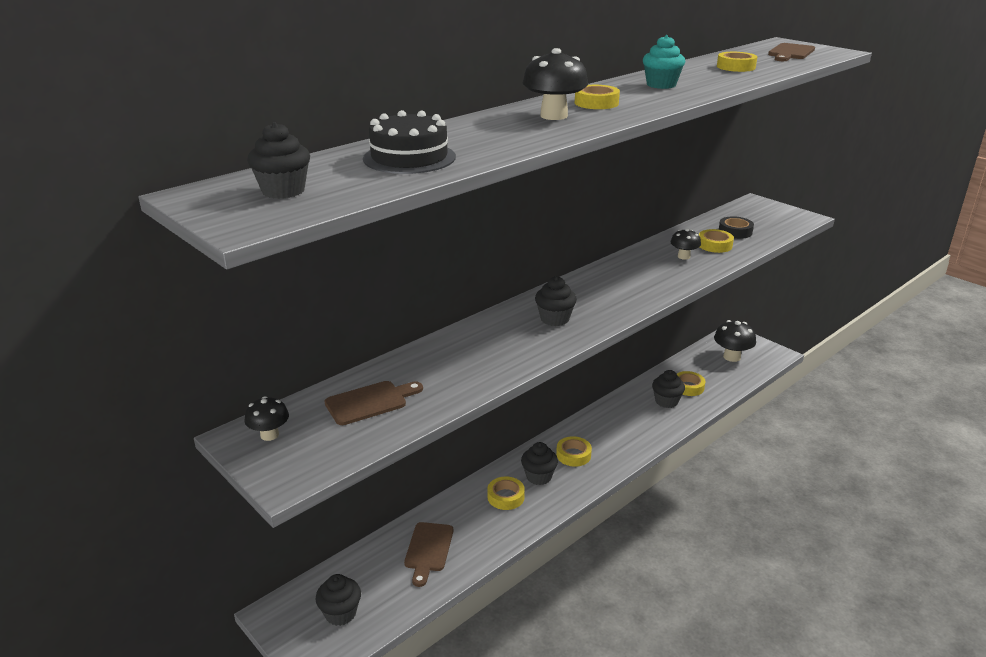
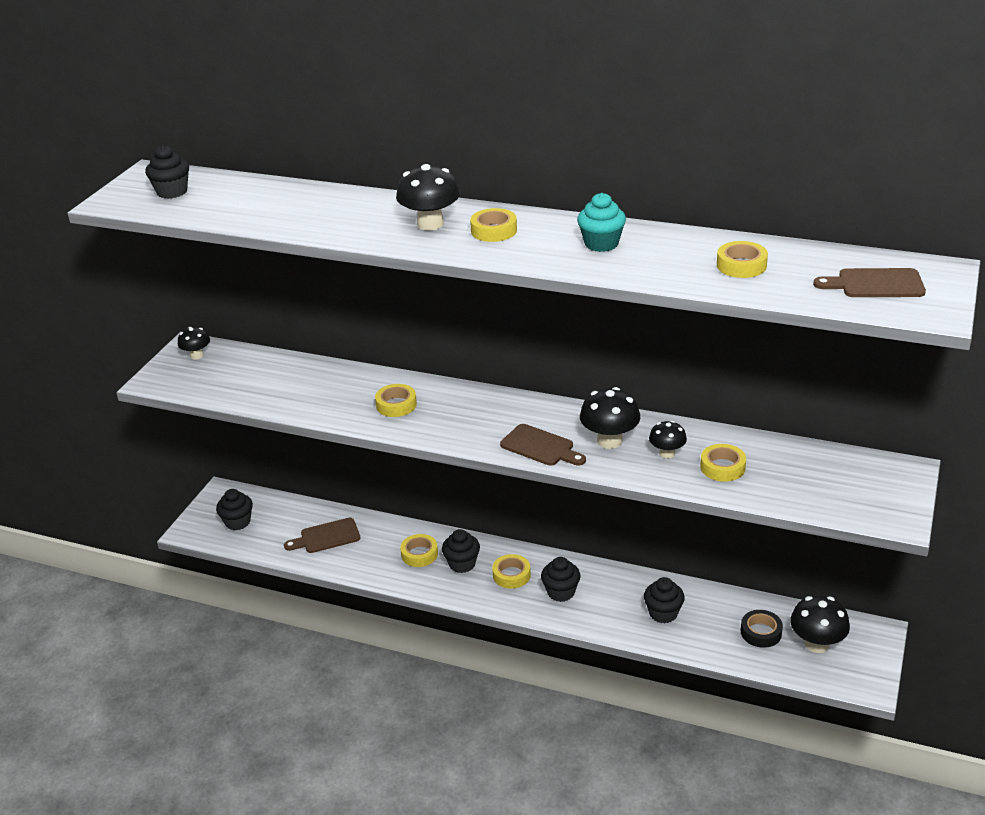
camera: 65 degrees right, 5 degrees up
(370, 402) = (259, 377): brown cutting board -> brown cutting board (540, 447)
(409, 158) = (268, 205): black cake -> none
(554, 319) = (452, 415): black cupcake -> black cupcake (561, 592)
(651, 270) = (609, 441): none -> black mushroom
(688, 387) = (709, 623): yellow tape -> yellow tape (396, 405)
(735, 232) = (781, 474): black tape -> black tape (761, 632)

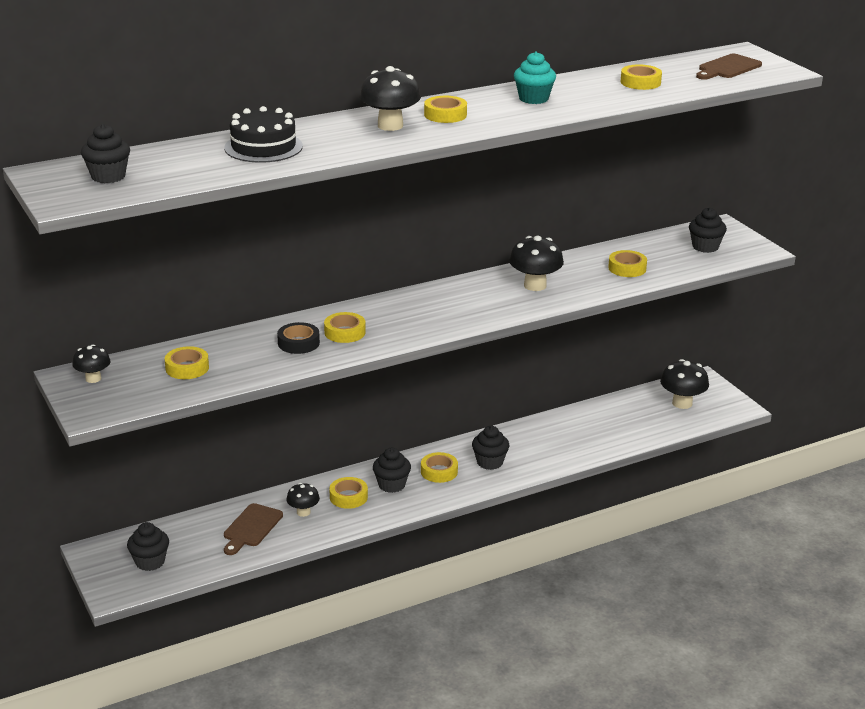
camera: 50 degrees left, 5 degrees down
(256, 378) = (187, 368): none -> yellow tape
(307, 207) = (263, 147): none -> black cake
(540, 447) = (498, 309): brown cutting board -> none
(663, 613) = (573, 437): black cupcake -> black cupcake (705, 247)
(667, 453) = (582, 276): black mushroom -> black mushroom (303, 512)
(761, 632) = (644, 415): black tape -> black tape (298, 343)

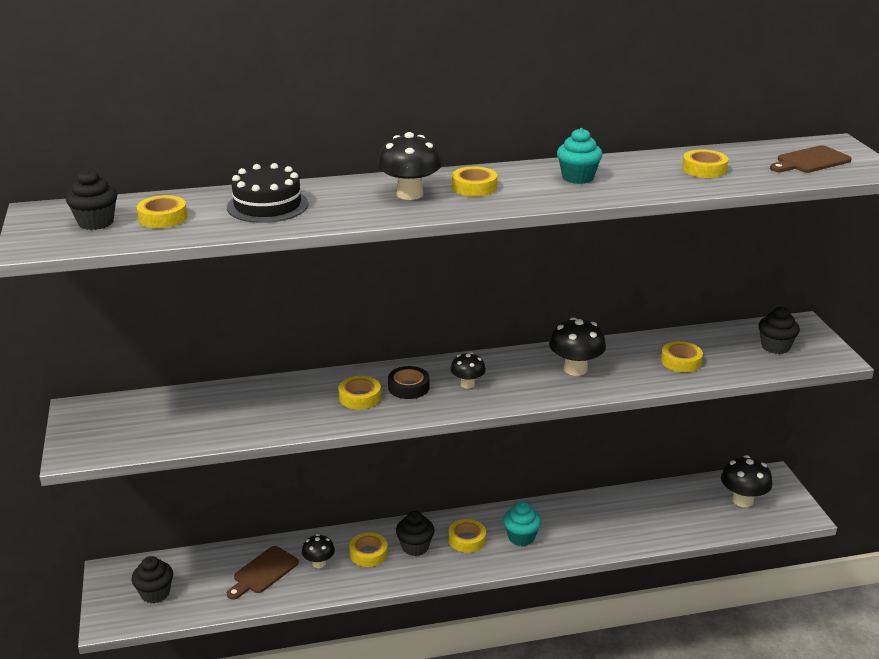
camera: 15 degrees right, 0 degrees up
(93, 378) = (98, 415): black mushroom -> black mushroom (467, 384)
(187, 368) = (189, 416): yellow tape -> yellow tape (163, 218)
(298, 343) = (309, 403): black tape -> black tape (408, 387)
(490, 462) = (521, 537): black cupcake -> turquoise cupcake

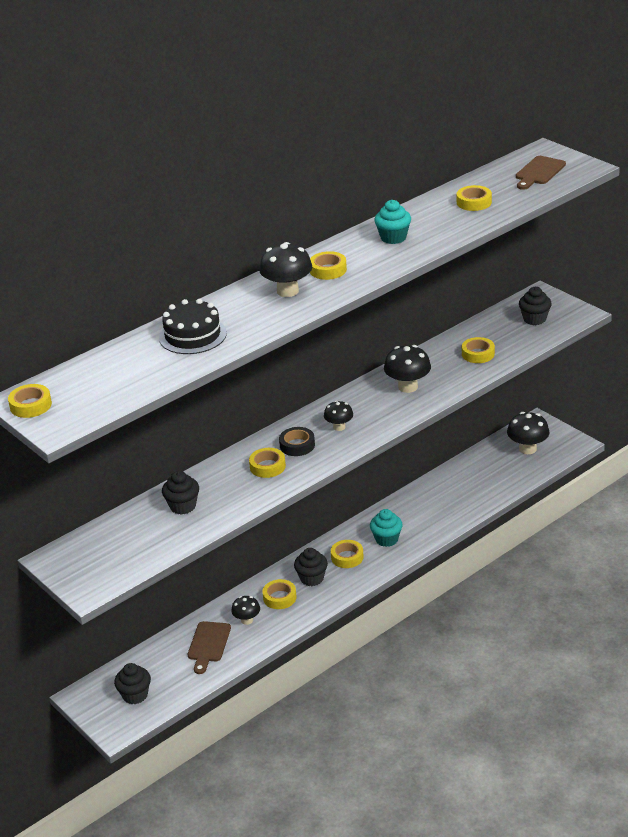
camera: 25 degrees left, 5 degrees up
(96, 222) = (78, 393): black cupcake -> black cupcake (183, 506)
(163, 218) = (125, 372): yellow tape -> yellow tape (30, 405)

